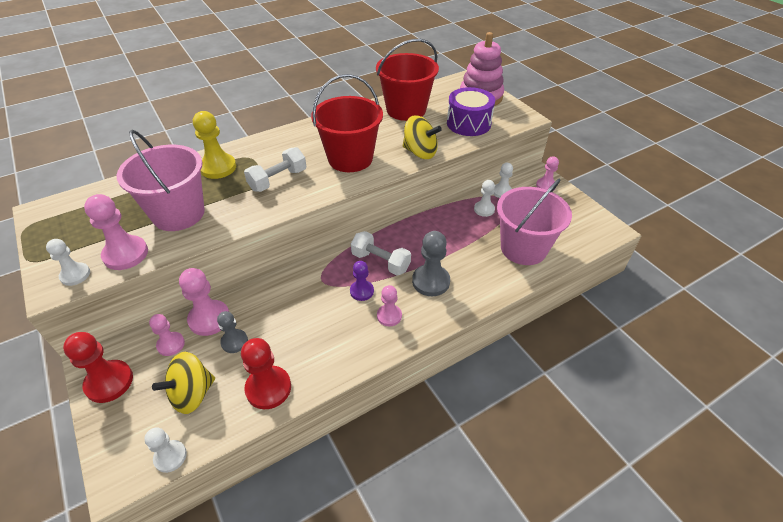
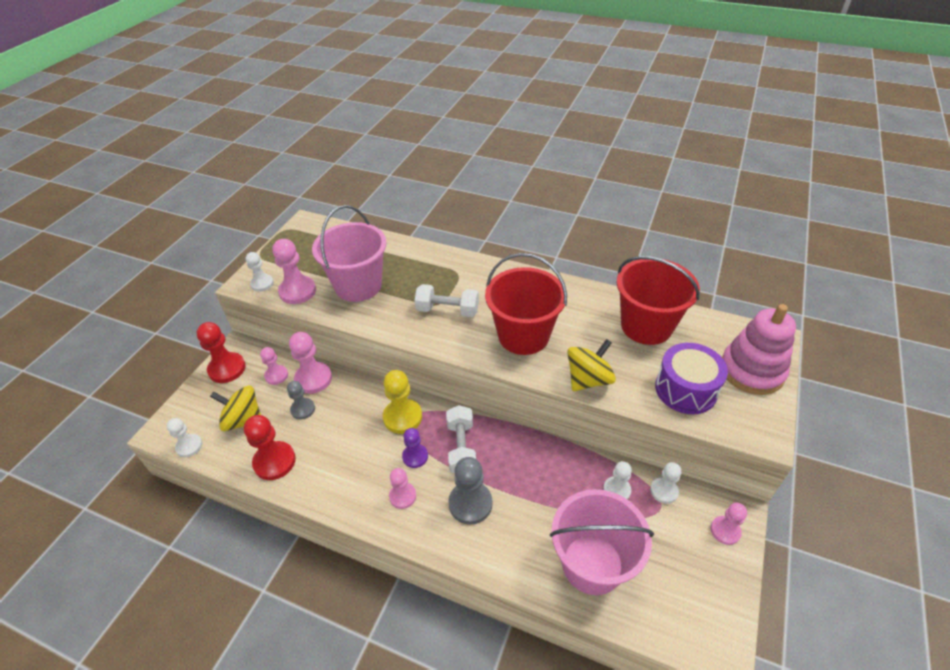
camera: 55 degrees right, 0 degrees up
(218, 167) = (428, 267): yellow pawn -> yellow pawn (402, 417)
(420, 152) = (588, 379): yellow spinning top -> yellow spinning top turned 120 degrees counterclockwise

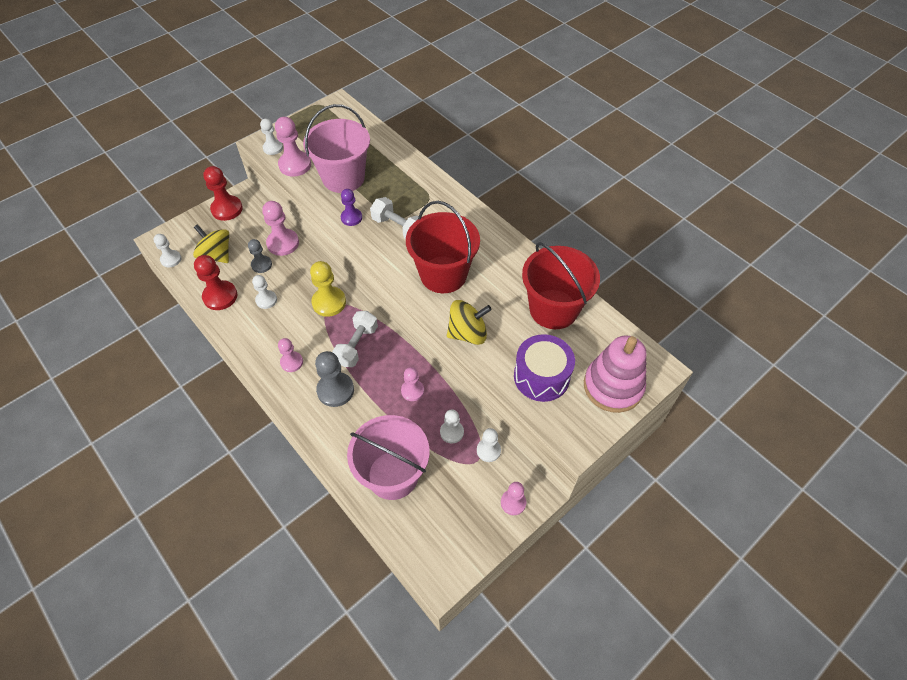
camera: 25 degrees right, 10 degrees up
(276, 375) = (258, 229): pink pawn -> pink pawn (412, 391)
(331, 443) = (266, 300): none -> white pawn
(415, 456) = (319, 337): purple pawn -> purple pawn (351, 218)

